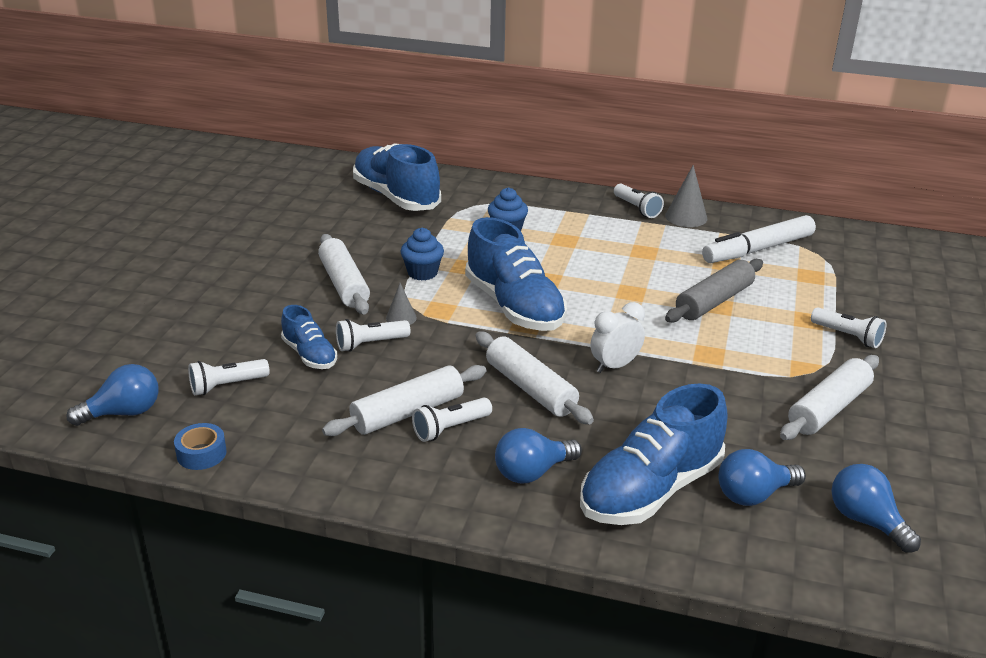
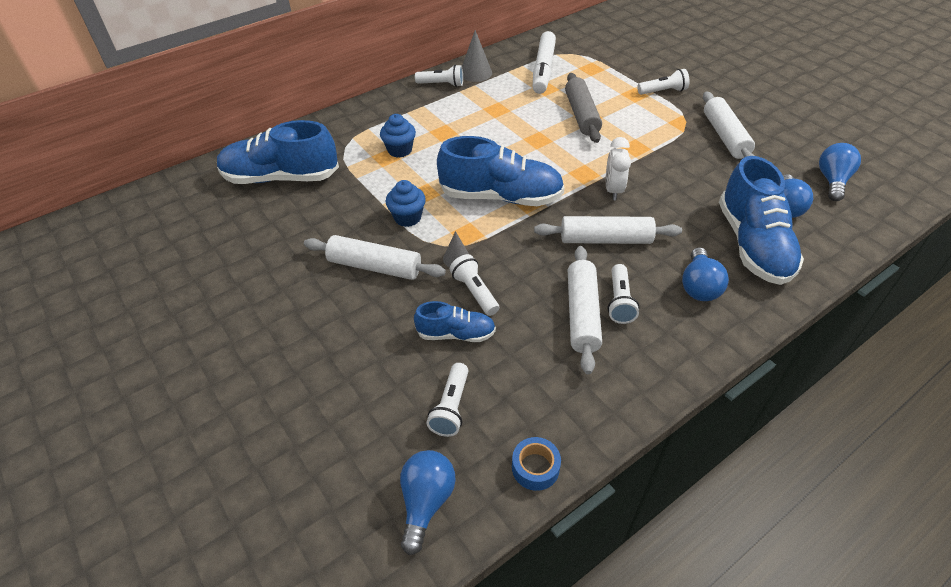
camera: 50 degrees left, 15 degrees up
(370, 344) = (475, 292): white flashlight -> white flashlight turned 135 degrees clockwise
(866, 521) = (832, 181): blue light bulb -> blue light bulb turned 105 degrees clockwise

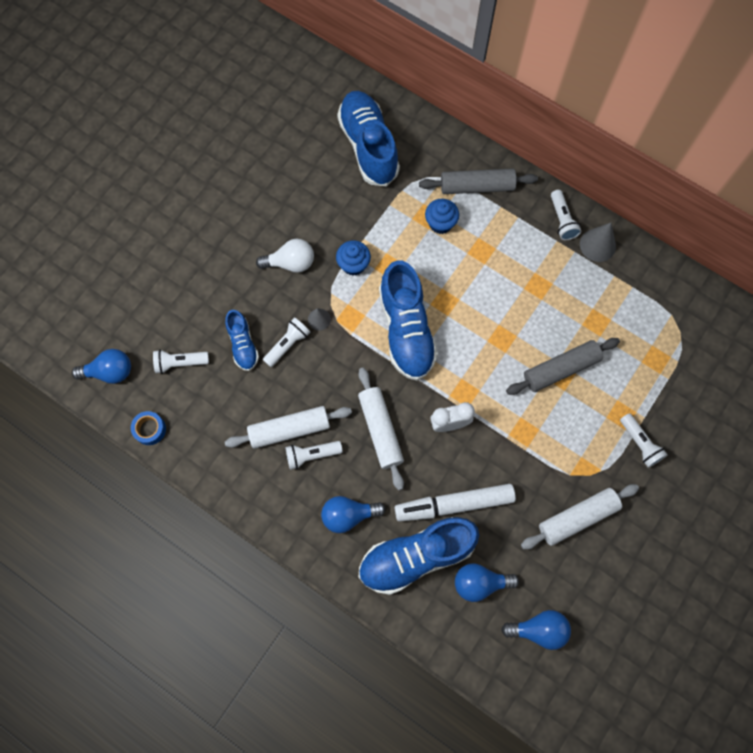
camera: 70 degrees right, 25 degrees up
(375, 267) = (290, 263): white rolling pin -> white light bulb
(377, 121) = (477, 186): none -> grey rolling pin
(543, 69) = (633, 310): white marker -> white marker (454, 504)

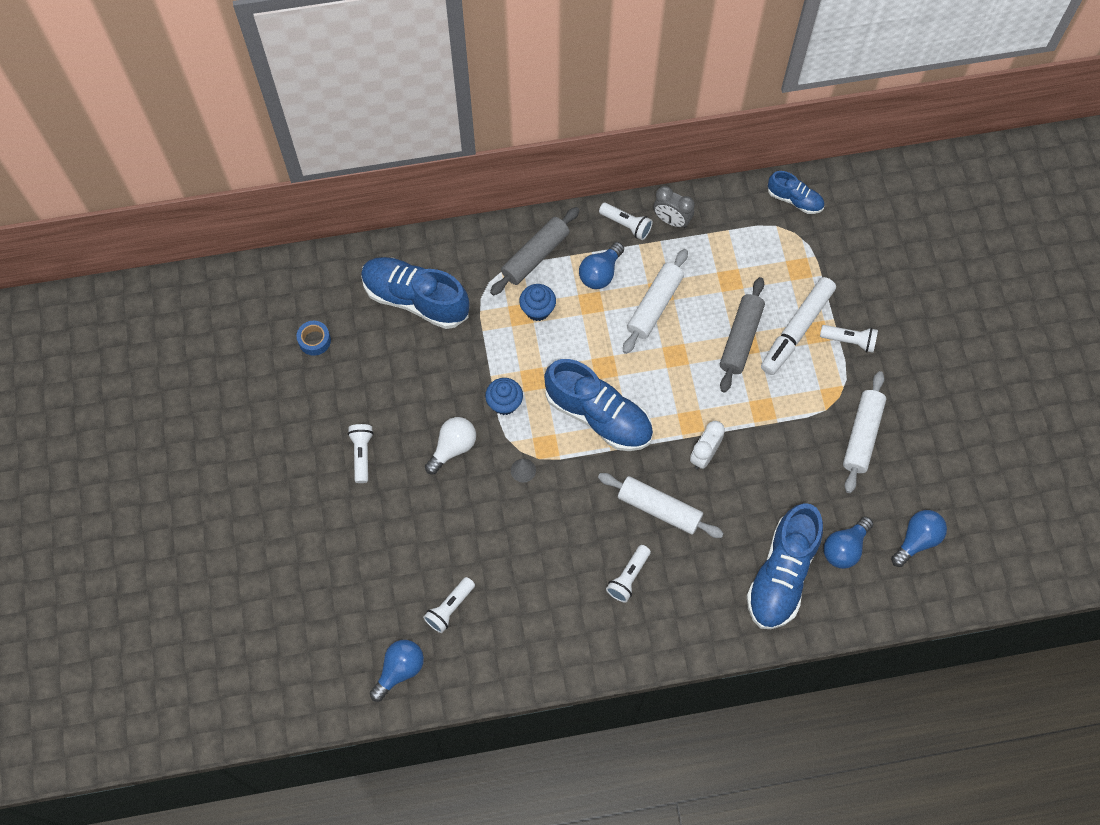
camera: 45 degrees left, 5 degrees down
(150, 429) = (482, 681): blue tape -> blue tape (314, 340)
(243, 345) = (484, 546): blue shoe -> blue shoe (794, 200)
(288, 344) = (520, 512): white flashlight -> white flashlight (362, 454)
(289, 429) = (591, 575): white rolling pin -> white rolling pin (654, 305)
(348, 515) = (702, 594): blue light bulb -> blue light bulb (600, 273)
(454, 504) = (768, 510): white marker -> white marker (796, 330)
(597, 245) = (671, 220): grey cone -> grey clock

